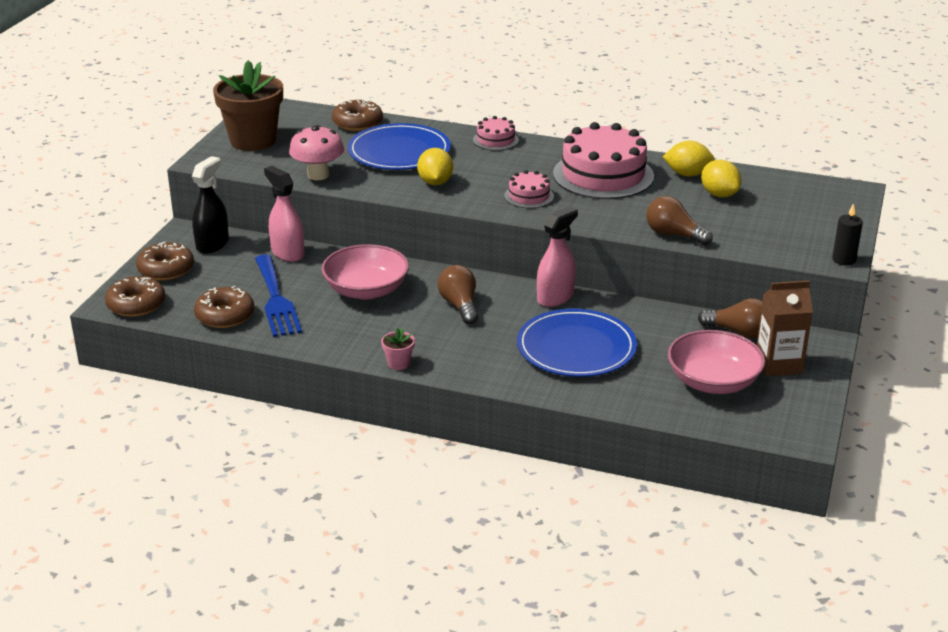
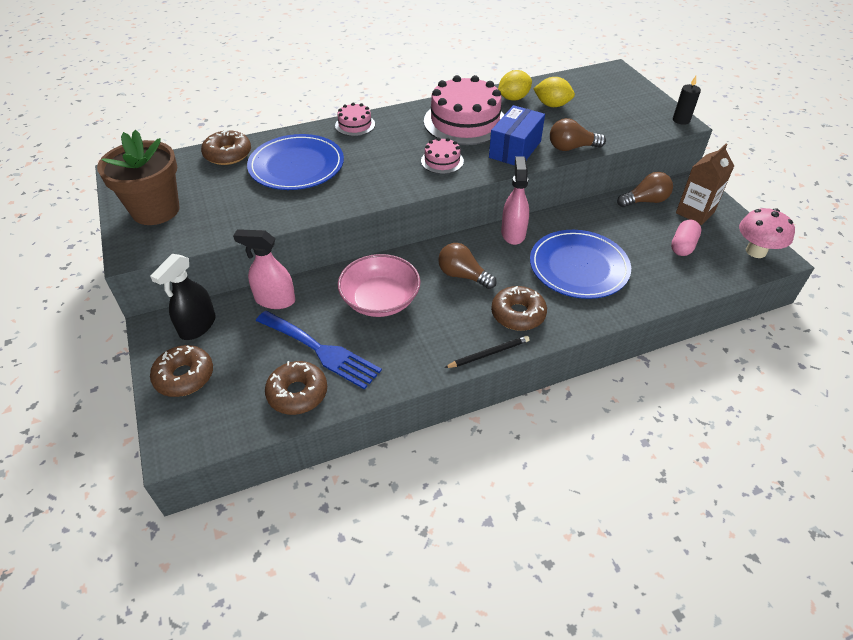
camera: 40 degrees left, 15 degrees up
(136, 304) = (200, 432): brown donut -> brown donut (518, 314)
(212, 244) = (197, 326): black spray bottle -> black spray bottle turned 135 degrees counterclockwise
(318, 175) = (258, 217): pink mushroom -> pink mushroom (756, 251)
(398, 363) = (488, 353): pink flower pot -> black pencil
(435, 182) = (361, 180): yellow lemon -> none
(614, 214) = (515, 149): none -> blue box
(713, 381) = (683, 246): pink bowl -> pink capsule

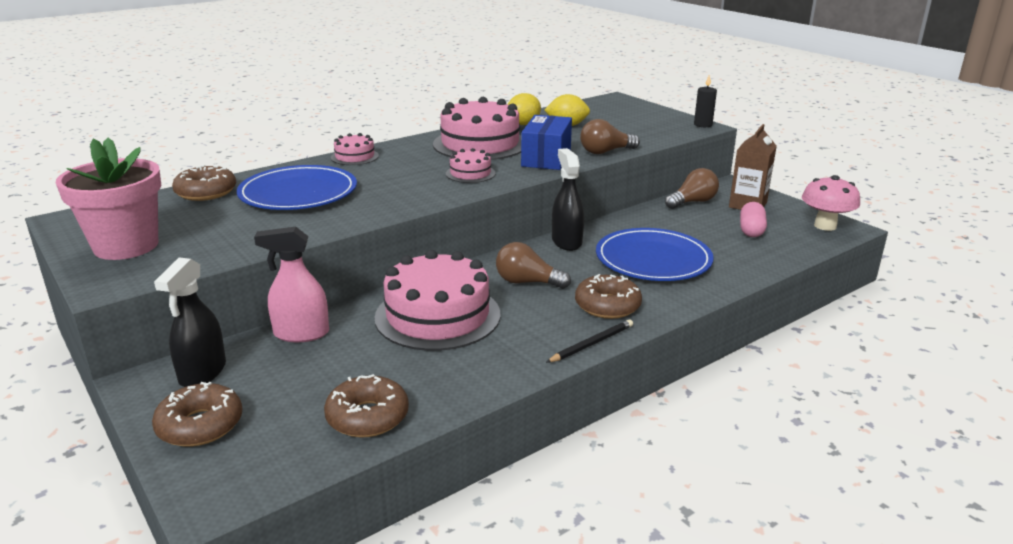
camera: 15 degrees left, 20 degrees down
(156, 210) = (126, 246): brown flower pot -> pink flower pot
(321, 351) = (382, 371): blue fork -> none
(380, 300) = (438, 316): pink bowl -> pink cake
(513, 233) = (566, 242): pink spray bottle -> black spray bottle

